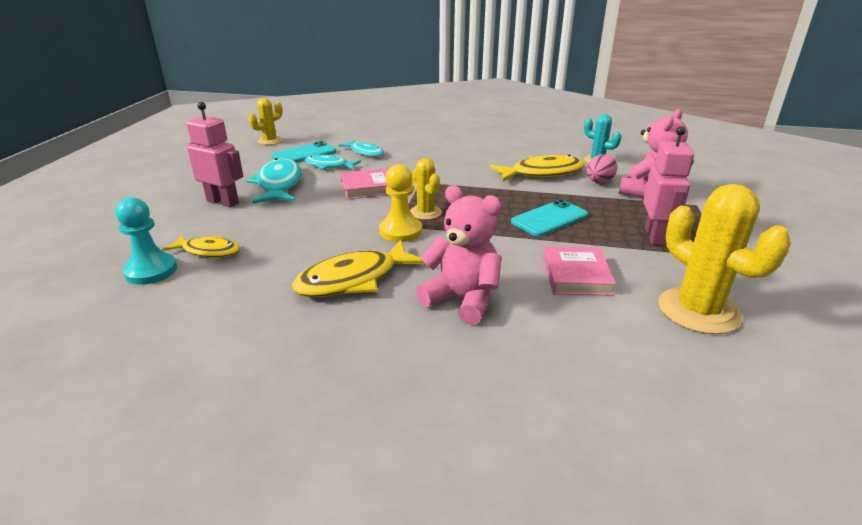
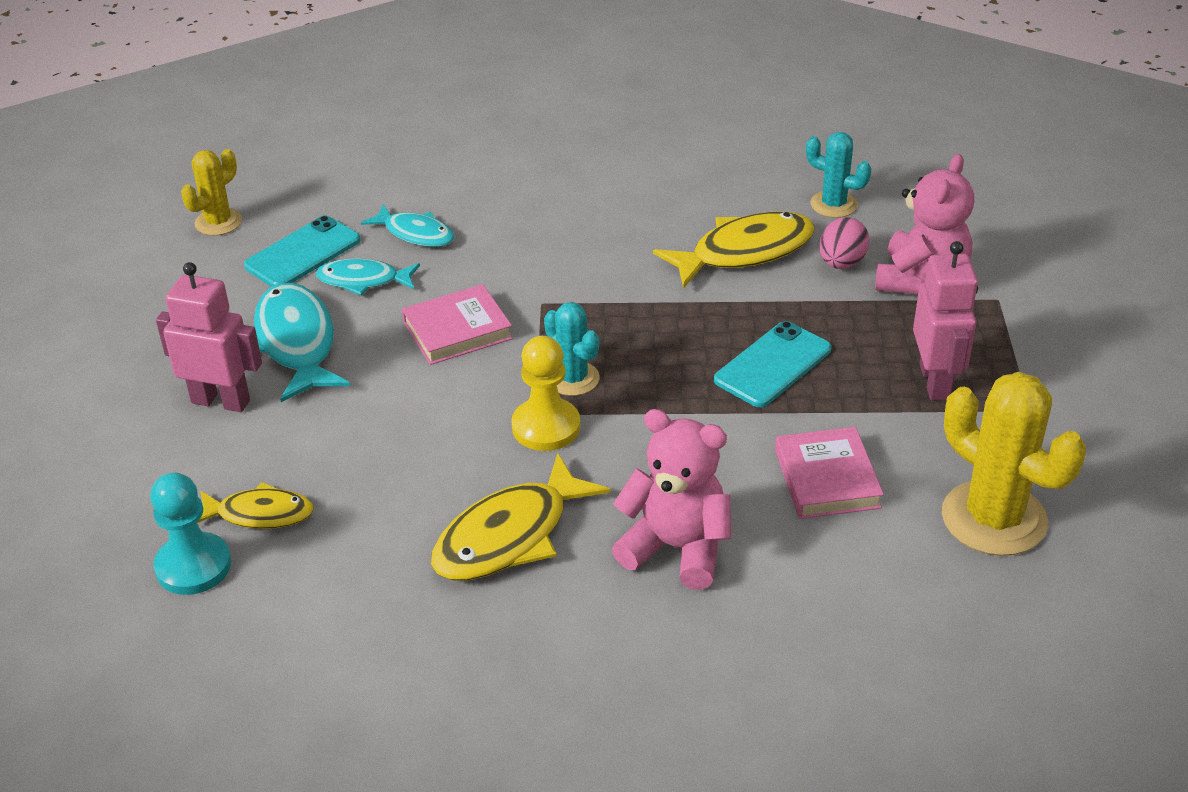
camera: 10 degrees left, 10 degrees up
(425, 212) = (573, 379): yellow cactus -> turquoise cactus

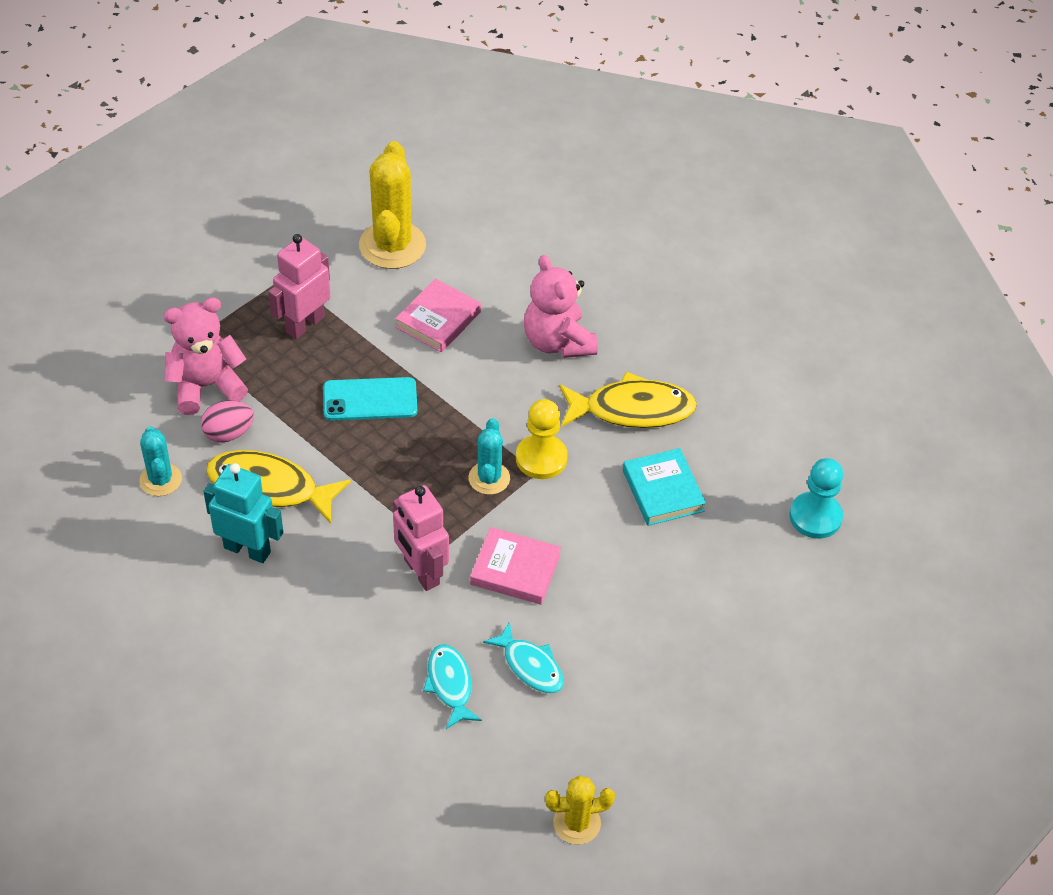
camera: 140 degrees left, 10 degrees up
(221, 401) = (712, 628): pink robot -> pink robot (421, 572)
(259, 514) = (753, 523): yellow fish -> none
(296, 343) = (625, 642): turquoise fish -> none
(303, 253) = (545, 731): turquoise phone -> none
(389, 481) = (663, 491): none -> turquoise book
(694, 209) = (247, 549): none -> turquoise robot

